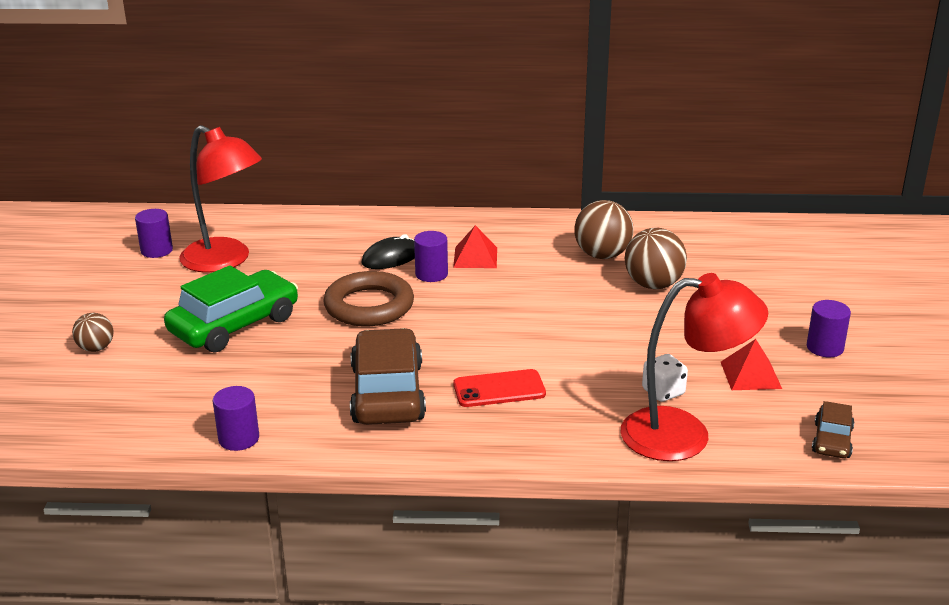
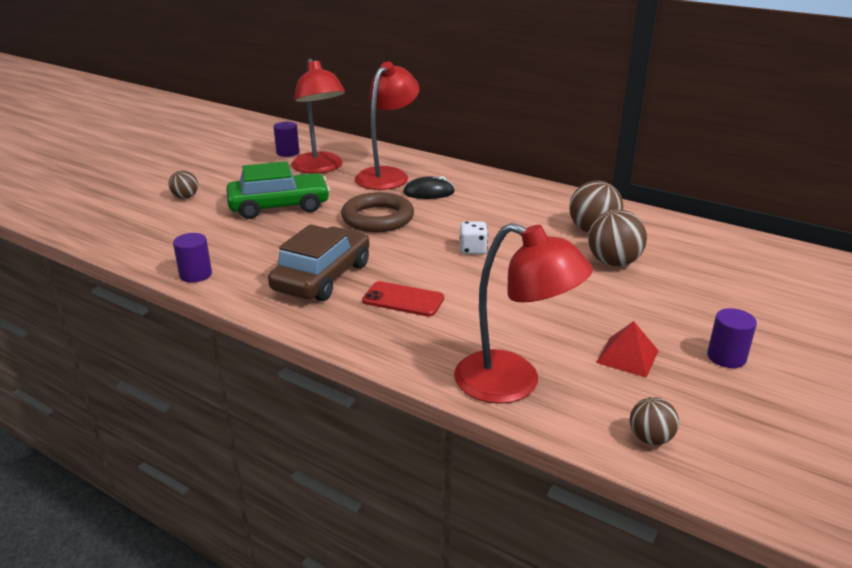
camera: 30 degrees right, 0 degrees up
(319, 248) = (387, 175): none -> red lamp
(431, 274) = (445, 210): purple cylinder -> none
(475, 257) = (490, 207): red pyramid -> none
(663, 392) = (532, 344): white dice -> white dice (473, 250)
(832, 440) = (650, 438): brown car -> brown ball

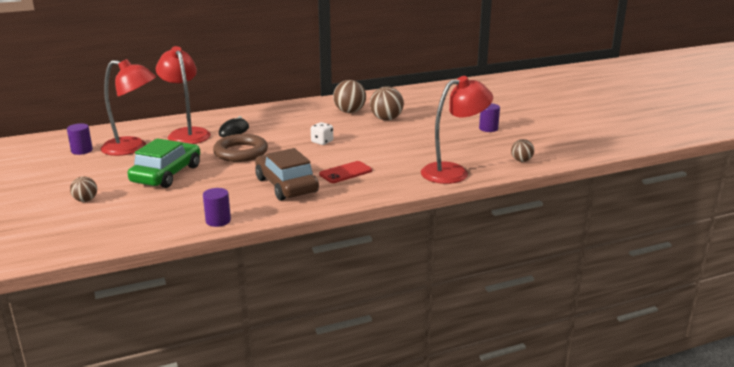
camera: 55 degrees left, 5 degrees down
(627, 356) = (464, 144): red pyramid -> none

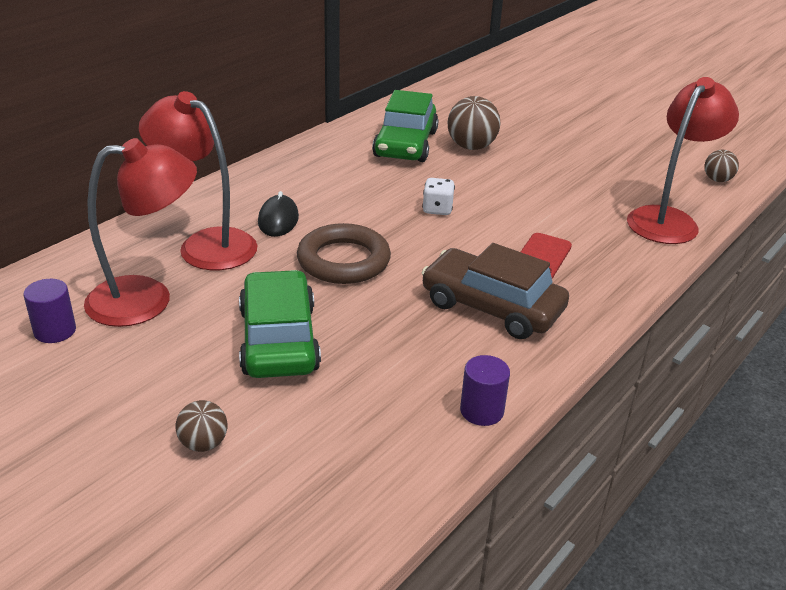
camera: 30 degrees left, 10 degrees up
(349, 112) = (405, 144): brown ball -> green car
(488, 128) = (615, 135): purple cylinder -> none

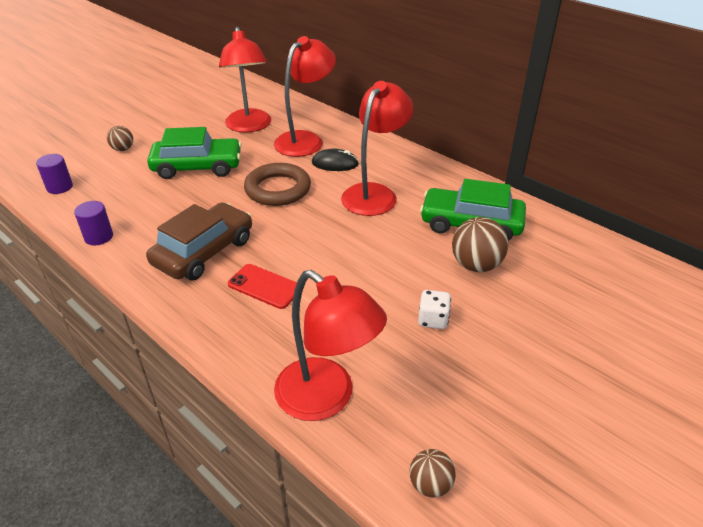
camera: 95 degrees right, 5 degrees up
(55, 331) = (228, 106): purple cylinder -> purple cylinder (59, 187)
(351, 193) = (374, 193): none -> red lamp
(437, 209) = (349, 235): white dice -> white dice (433, 320)

